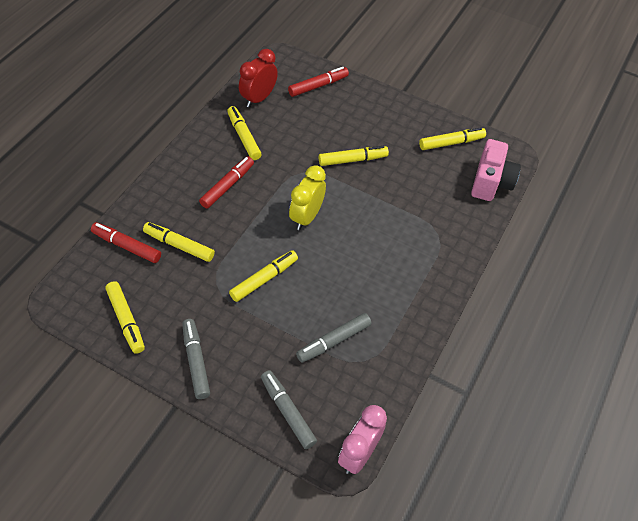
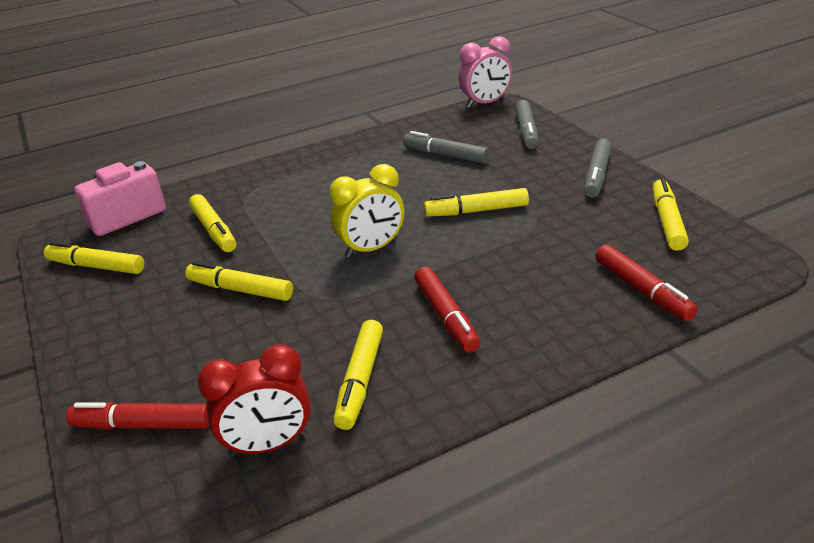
camera: 140 degrees left, 20 degrees down
(179, 245) = (563, 269): yellow marker -> yellow marker (214, 230)
(227, 186) = (446, 316): red marker -> red marker turned 90 degrees counterclockwise
(333, 341) = (445, 155): grey marker -> grey marker turned 150 degrees counterclockwise

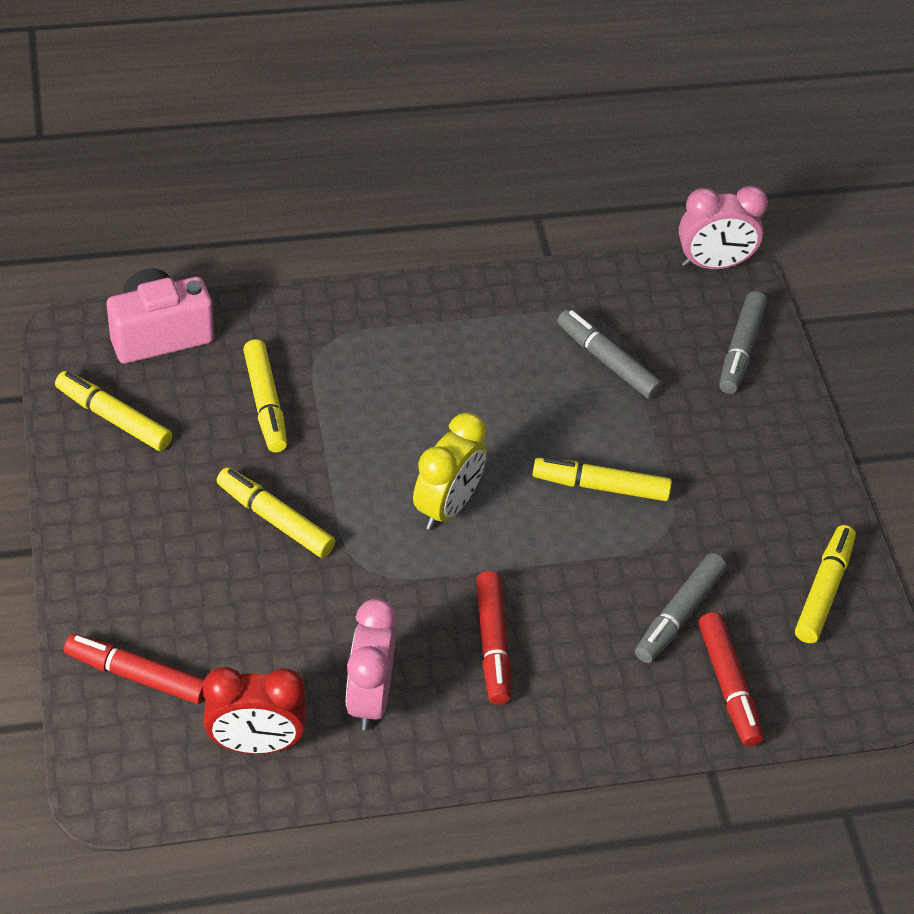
camera: 10 degrees right, 15 degrees up
(360, 381) = (369, 698): yellow marker -> pink clock
(371, 249) = (447, 507): yellow clock -> yellow clock turned 45 degrees counterclockwise
(597, 175) = (786, 475): grey marker -> grey marker (679, 615)

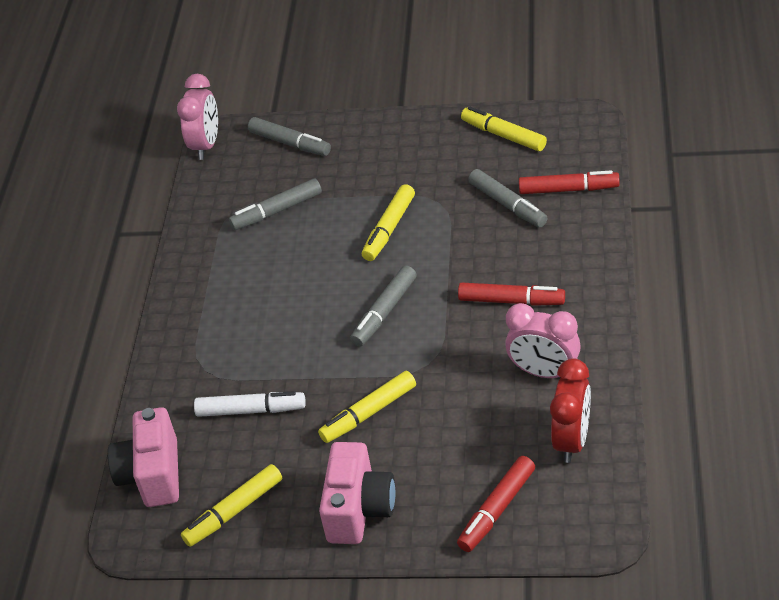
camera: 65 degrees left, 5 degrees down
(126, 535) = (359, 509): none -> pink camera
(265, 403) = (251, 410): yellow marker -> white marker
(447, 507) = (384, 312): yellow clock -> grey marker

